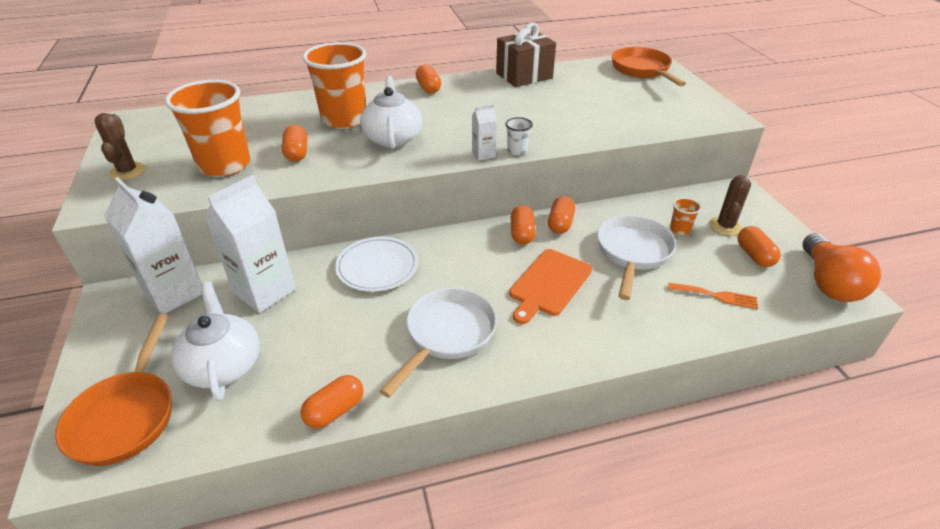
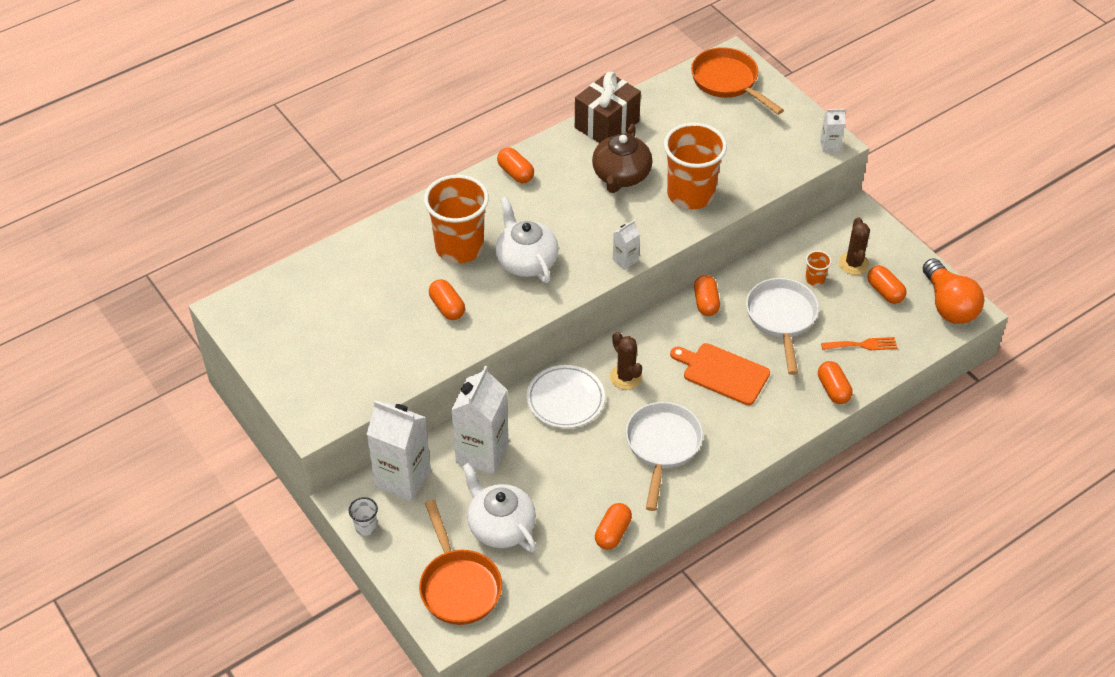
camera: 20 degrees left, 10 degrees up
(128, 171) = (303, 376): brown cactus -> brown cactus (625, 377)
(225, 165) = (390, 342): orange cup -> orange cup (690, 194)
(516, 104) = (621, 176): none -> brown teapot
(517, 151) = (654, 247): white cup -> white cup (366, 527)
(522, 234) = (676, 324): orange capsule -> orange capsule (833, 389)
(549, 284) = (723, 373): orange cutting board -> orange cutting board turned 105 degrees clockwise
(724, 118) = (829, 145): none -> white carton

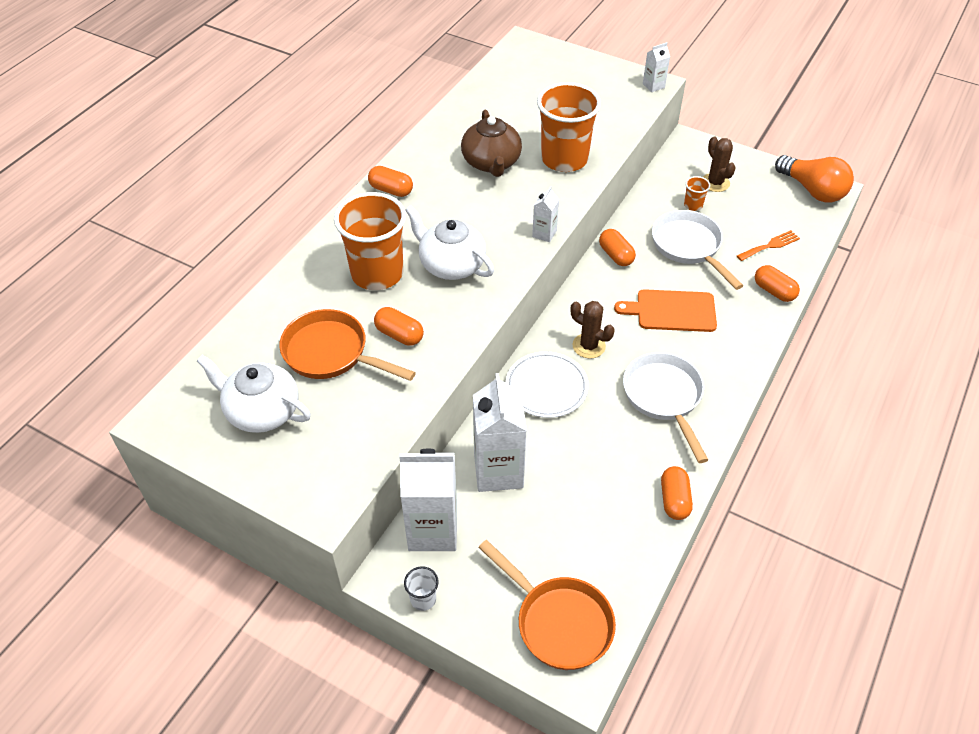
camera: 25 degrees left, 0 degrees up
(500, 526) = (562, 539): white teapot -> white teapot (261, 411)
(606, 124) = (450, 124): brown gift -> none
(728, 82) = (533, 61): orange pan -> orange pan (331, 353)
(885, 292) = (756, 197): orange capsule -> none

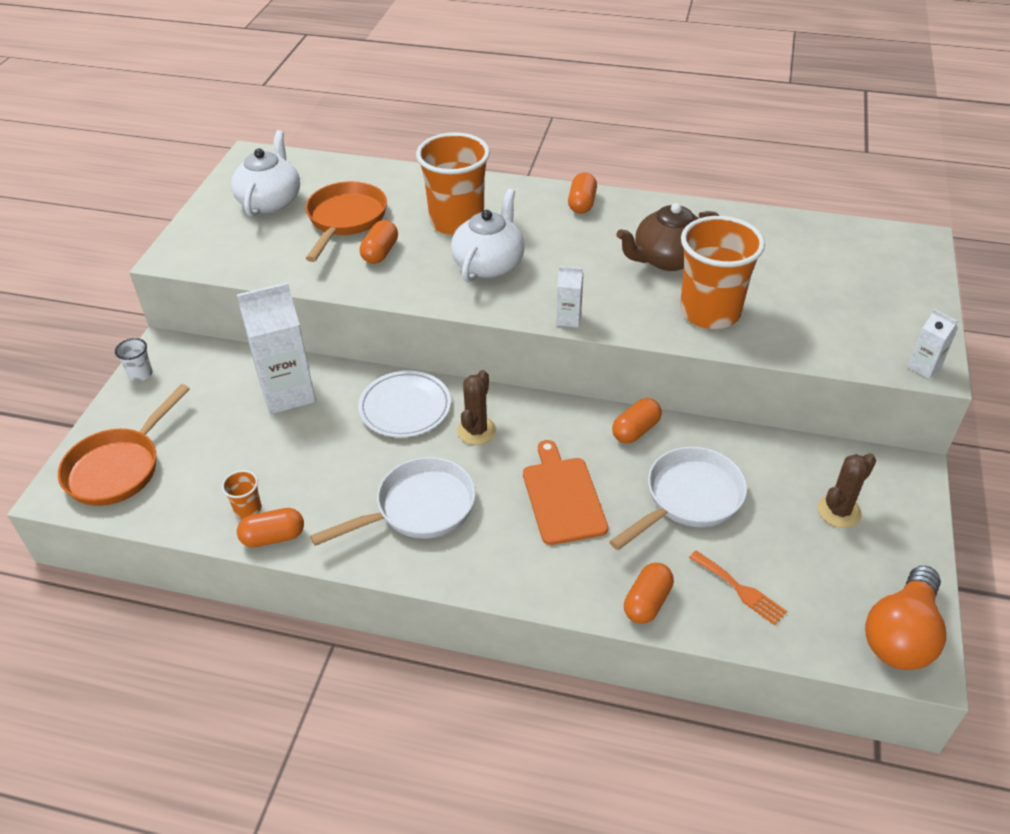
camera: 75 degrees right, 5 degrees down
(433, 530) = (213, 364): white carton -> none
(693, 205) = (775, 492): orange cup -> orange cup (248, 509)

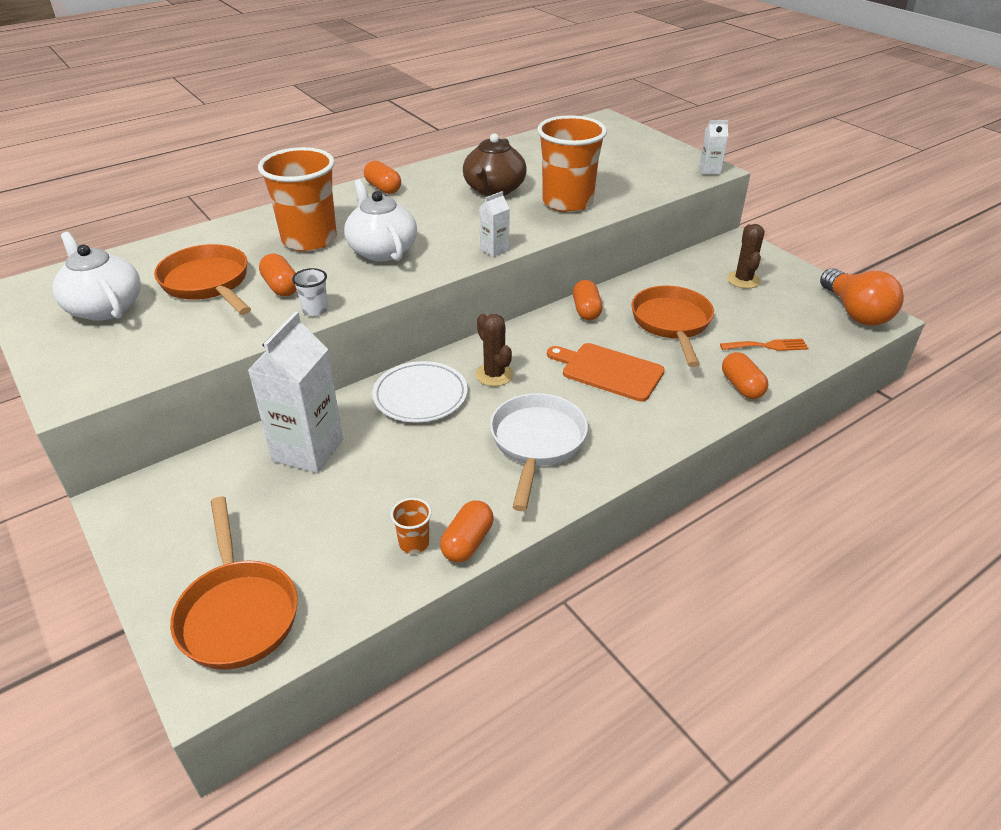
camera: 50 degrees left, 5 degrees down
(140, 374) = (130, 535): white cup -> white cup (315, 310)
(688, 499) = (671, 323): white pan -> orange pan

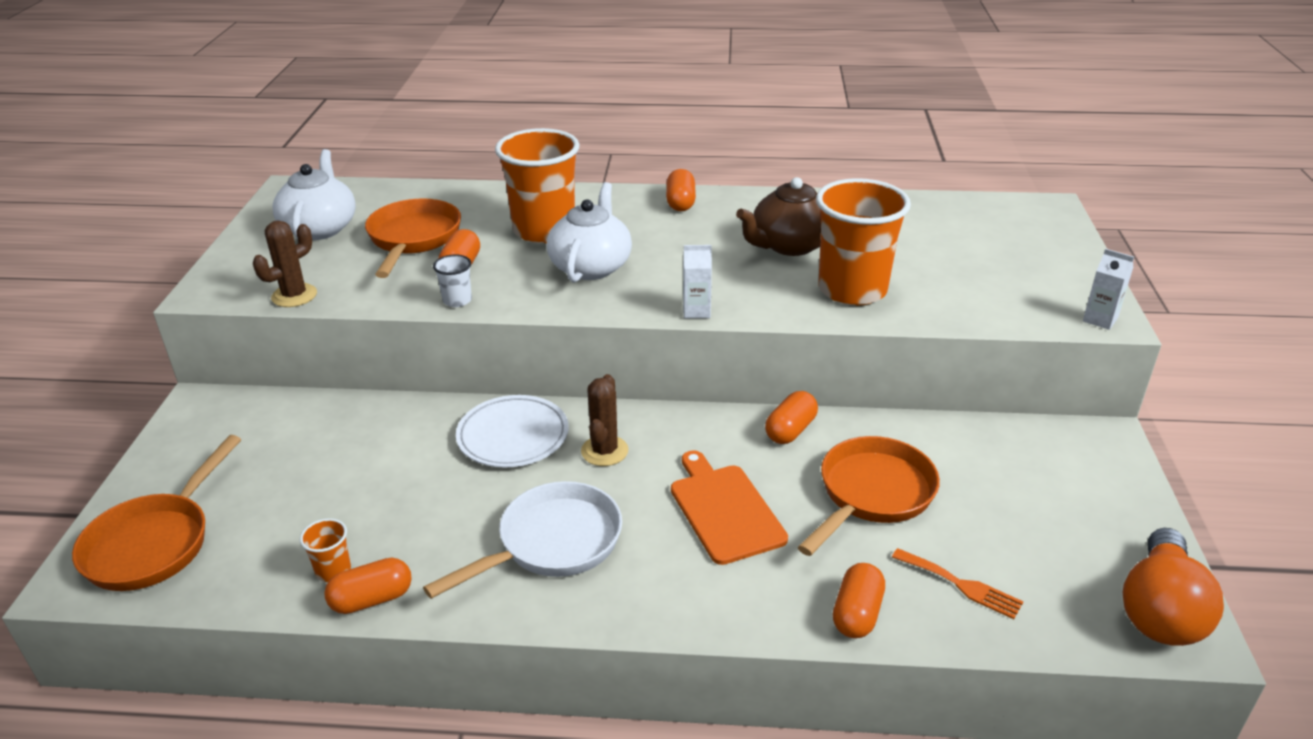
camera: 40 degrees right, 5 degrees down
(308, 450) = (365, 436): white carton -> none
(743, 280) = (1044, 487): brown cactus -> brown cactus (294, 296)

